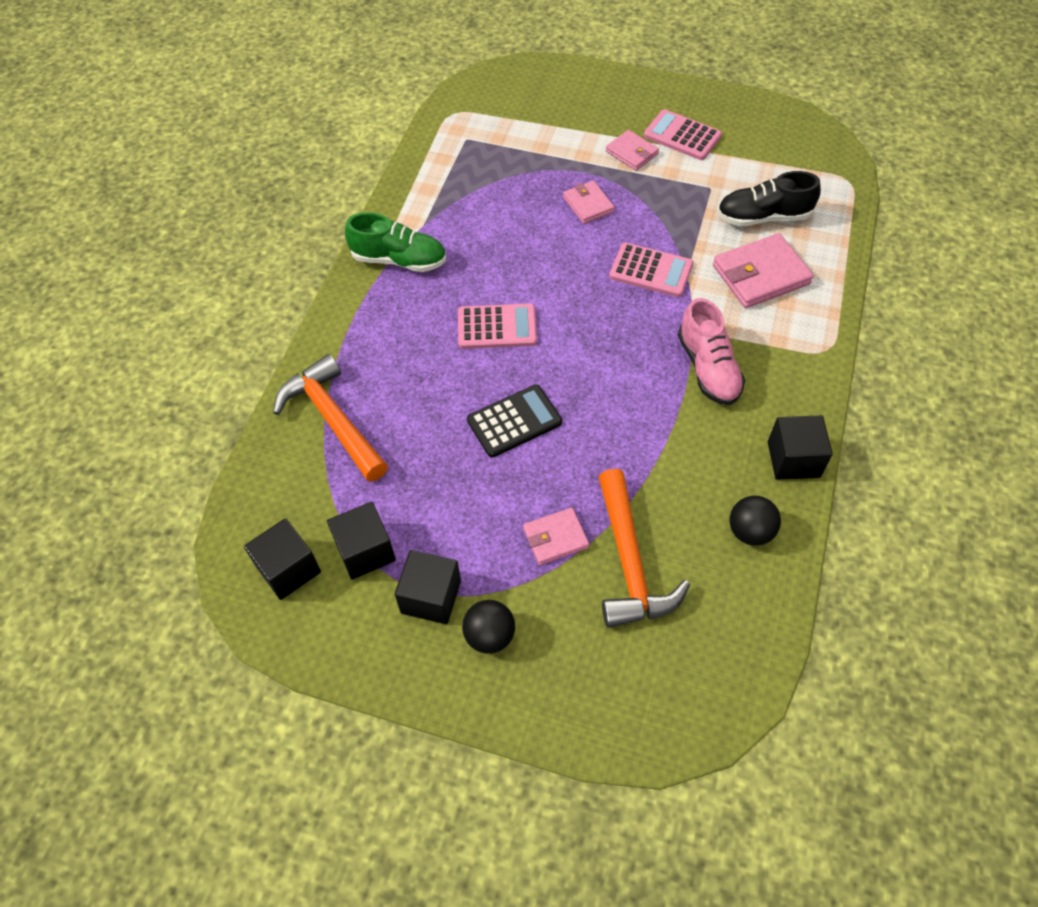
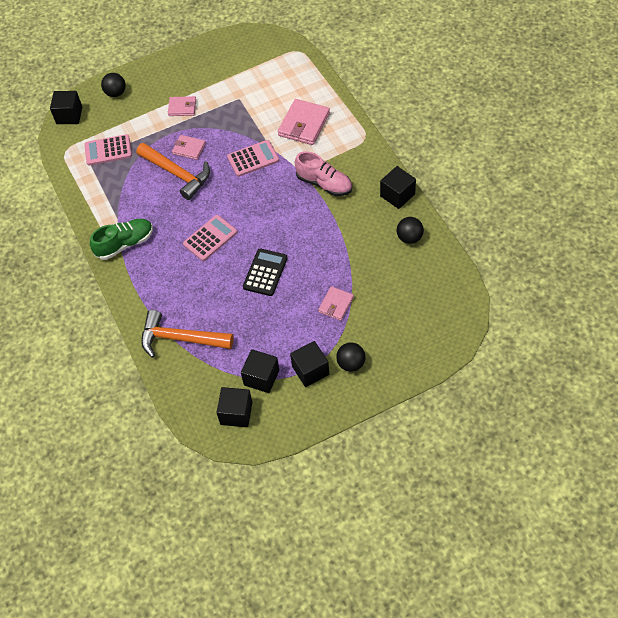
camera: 40 degrees left, 0 degrees up
(500, 78) = (69, 115): none -> black cube
(575, 87) = (116, 93): none -> black ball
(629, 562) = (375, 289): orange hammer -> orange hammer (177, 174)
(682, 136) = (198, 82): pink calculator -> pink calculator (108, 150)
(763, 217) = (277, 96): black shoe -> none

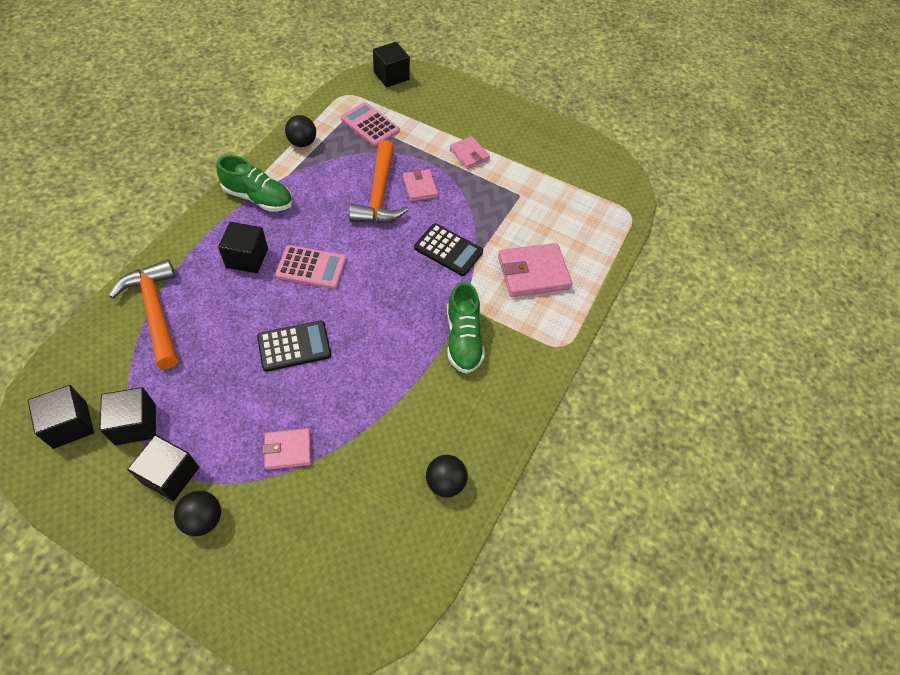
camera: 45 degrees right, 0 degrees up
(116, 93) = (445, 95): black ball -> black ball (302, 143)
(253, 159) = (448, 250): pink calculator -> black calculator
(324, 184) = (463, 339): pink shoe -> green shoe
(397, 195) = (503, 430): black cube -> black cube (247, 258)

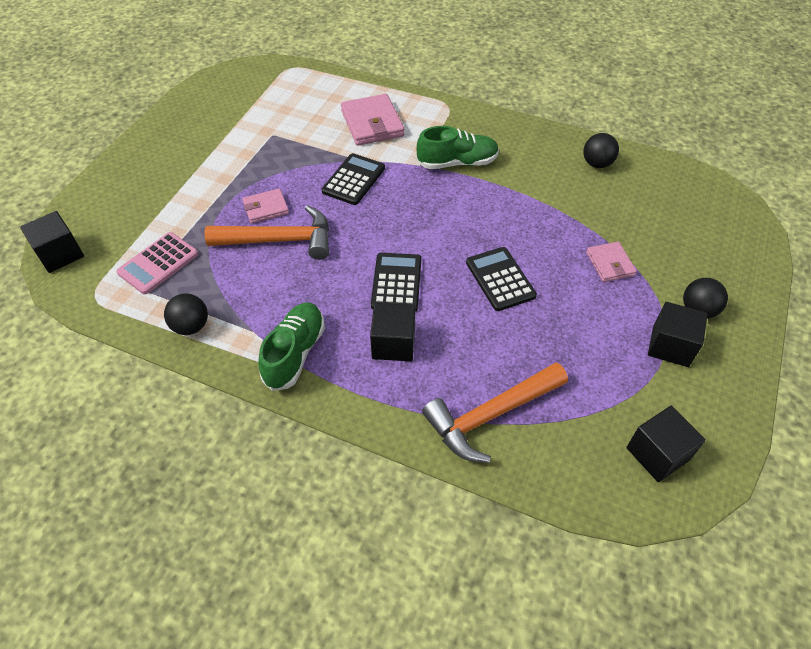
camera: 90 degrees left, 5 degrees down
(135, 424) = (633, 391): black cube -> none
(311, 267) = (396, 282): pink calculator -> black calculator
(469, 154) = (212, 174): pink wallet -> none

